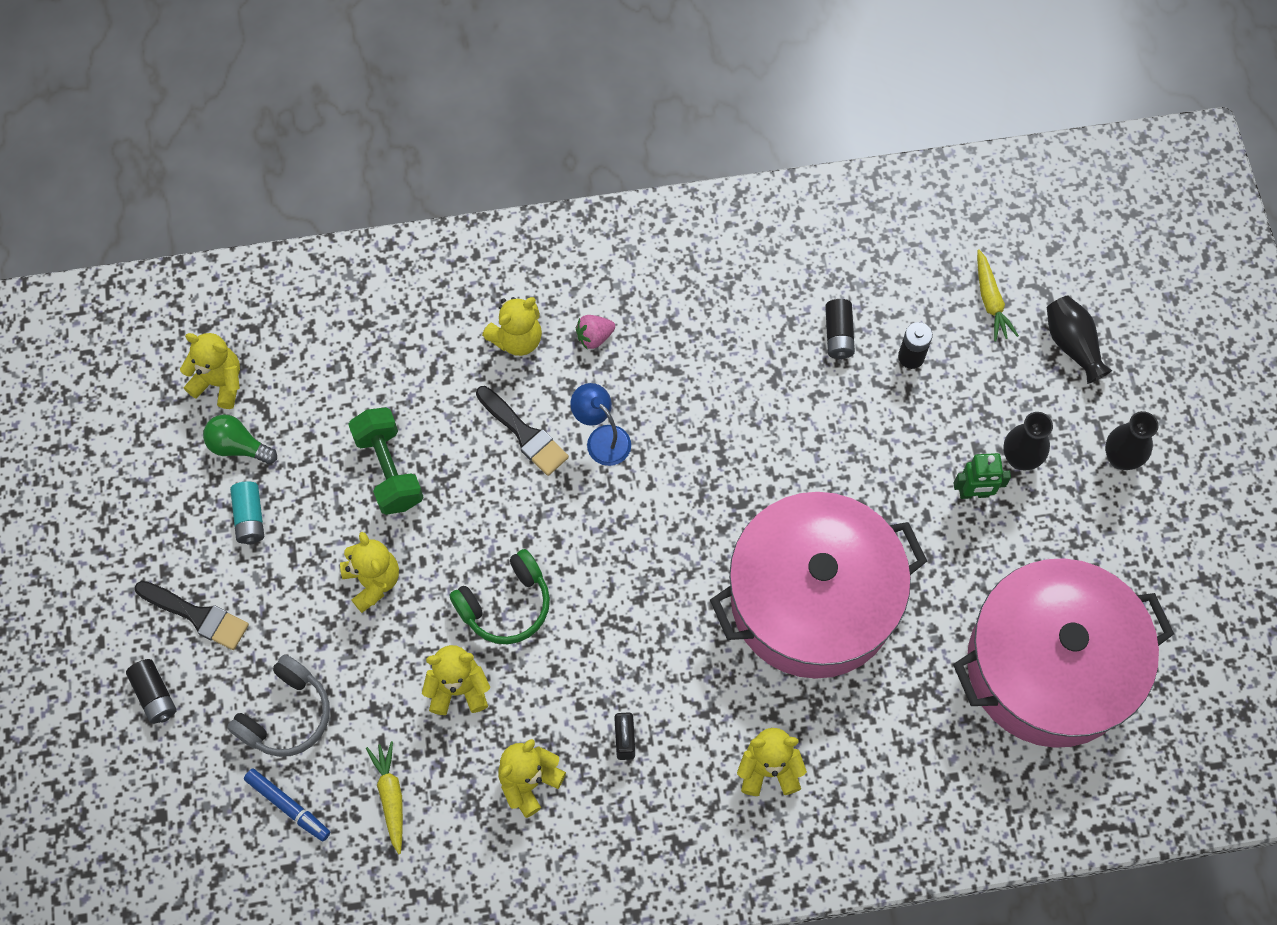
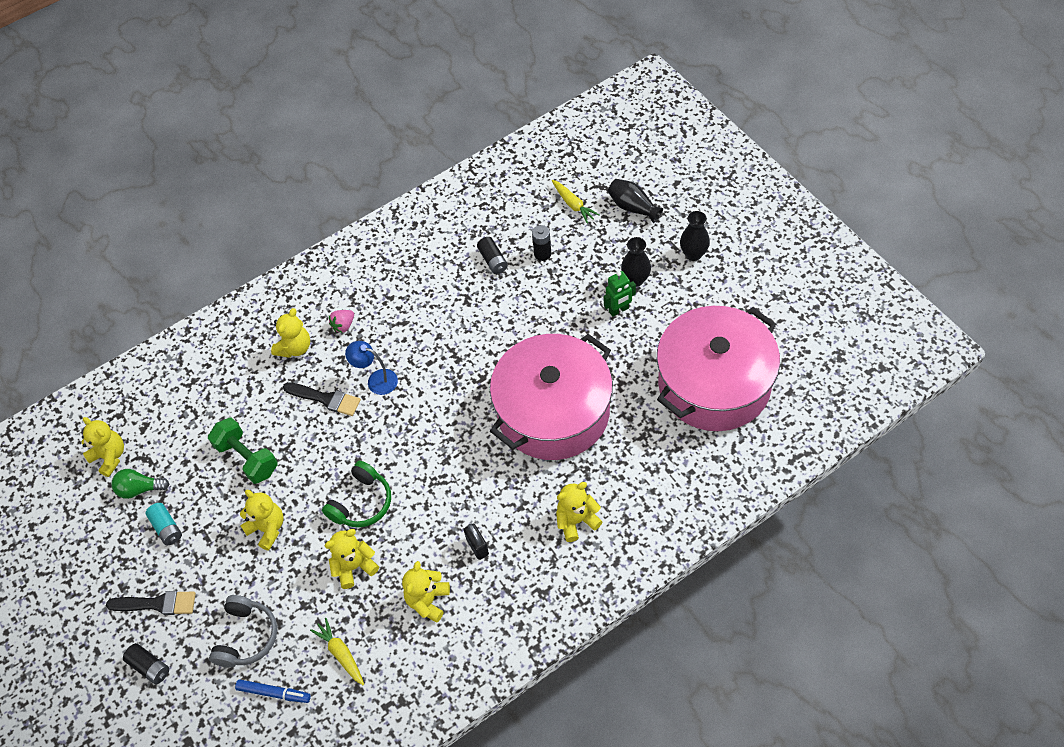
camera: 20 degrees left, 10 degrees down
(219, 382) = (110, 457): yellow teddy bear -> yellow teddy bear turned 45 degrees clockwise

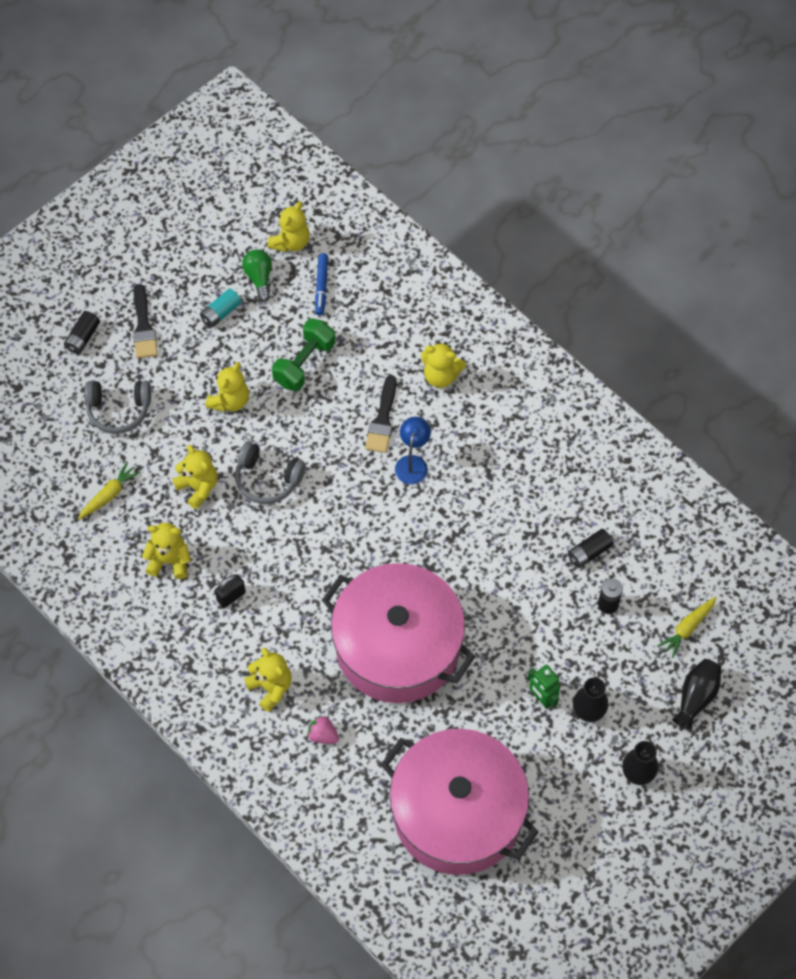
camera: 75 degrees right, 5 degrees up
(274, 693) = (67, 446): blue marker -> blue marker (321, 286)
(343, 326) = (476, 416): pink strawberry -> pink strawberry (323, 735)
(361, 503) = (267, 479): green headphones -> grey headphones

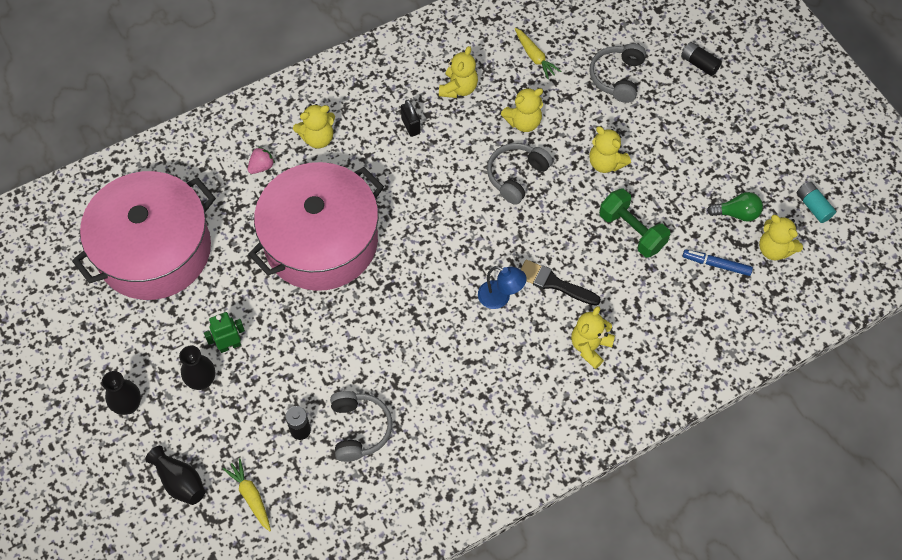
camera: 105 degrees right, 0 degrees up
(143, 326) = (701, 111): black brush -> none
(221, 313) = (703, 174): turquoise battery -> turquoise battery (813, 206)
(589, 552) = (359, 429): black battery -> grey headphones

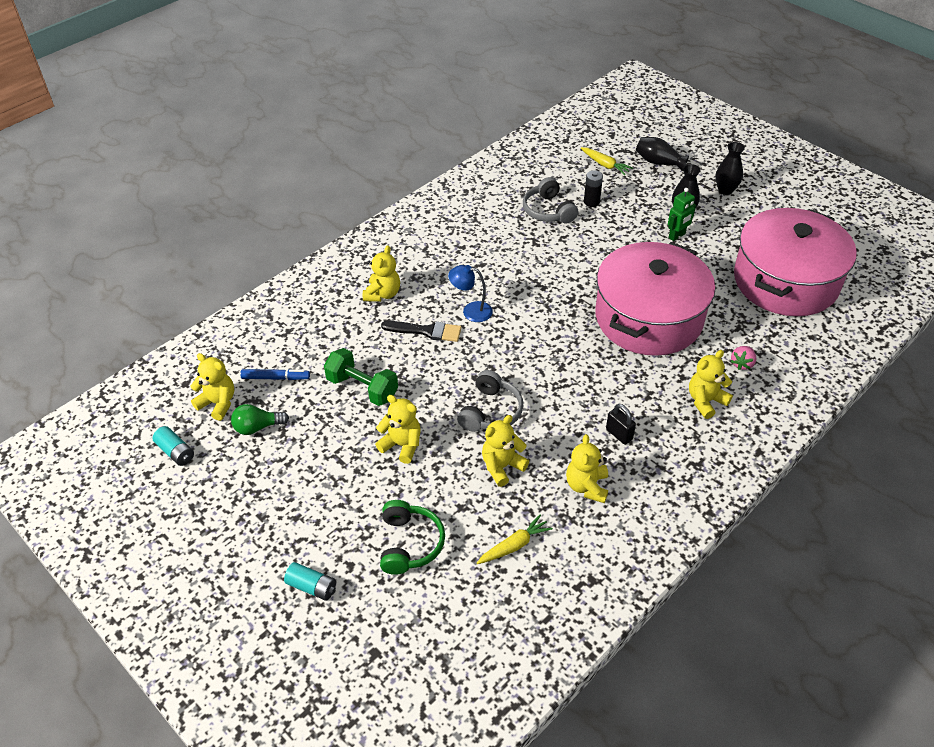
camera: 165 degrees right, 15 degrees down
(534, 57) = (514, 545): yellow carrot -> yellow carrot turned 105 degrees clockwise
(617, 77) = (409, 544): grey headphones -> green headphones
(699, 64) = (312, 587): black battery -> turquoise battery

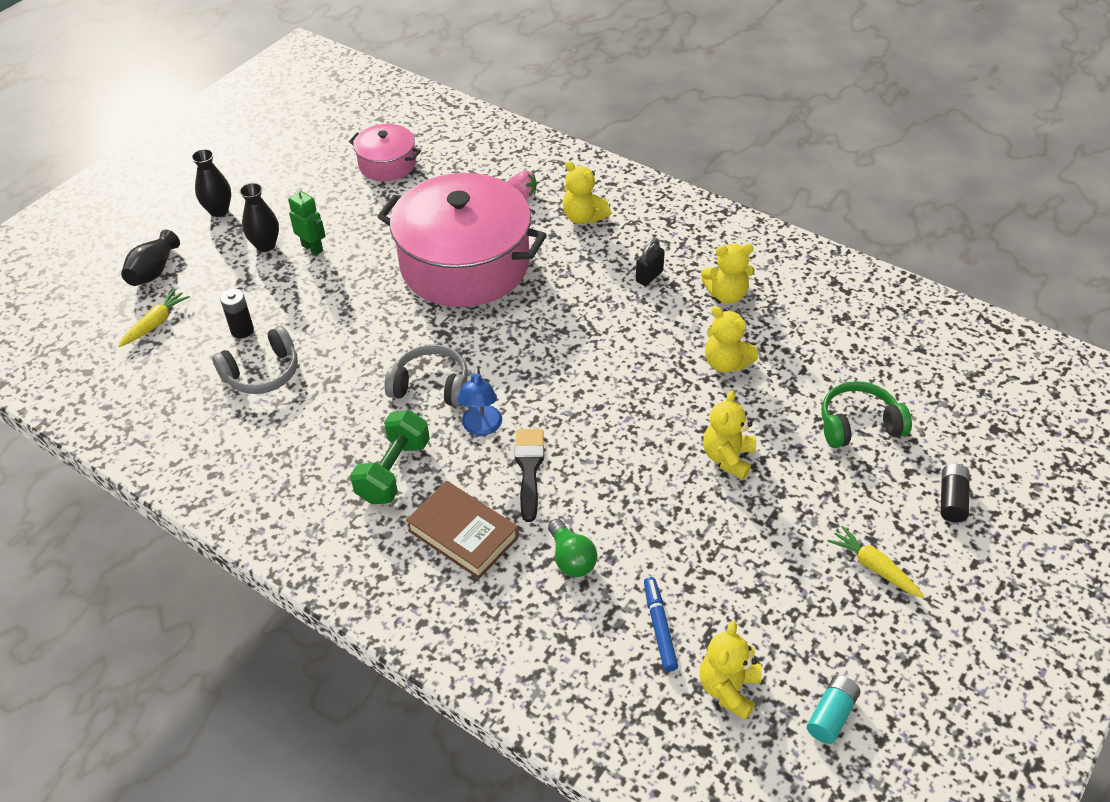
camera: 100 degrees left, 0 degrees up
(257, 427) = (753, 623): green light bulb -> green light bulb (571, 558)
(312, 587) = (951, 500): turquoise battery -> black battery
(362, 388) = (649, 518): green dumbbell -> green dumbbell (393, 471)
(382, 294) = (463, 534): yellow teddy bear -> brown book
(491, 411) = (649, 383): grey headphones -> grey headphones (431, 386)
(514, 545) = (822, 340): yellow carrot -> yellow carrot (874, 567)
(785, 281) = (387, 164): pink pot -> pink pot, size x0.49

